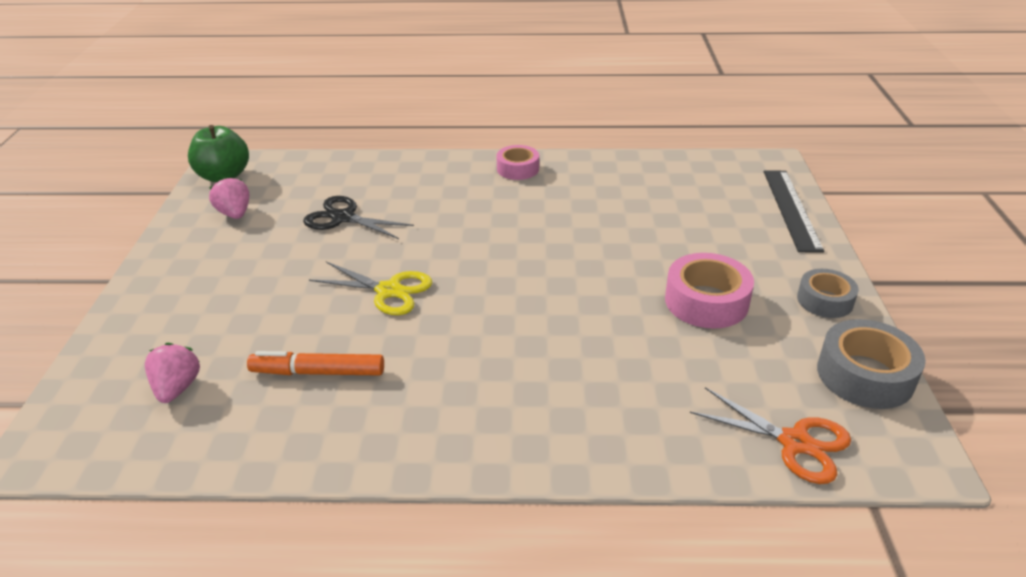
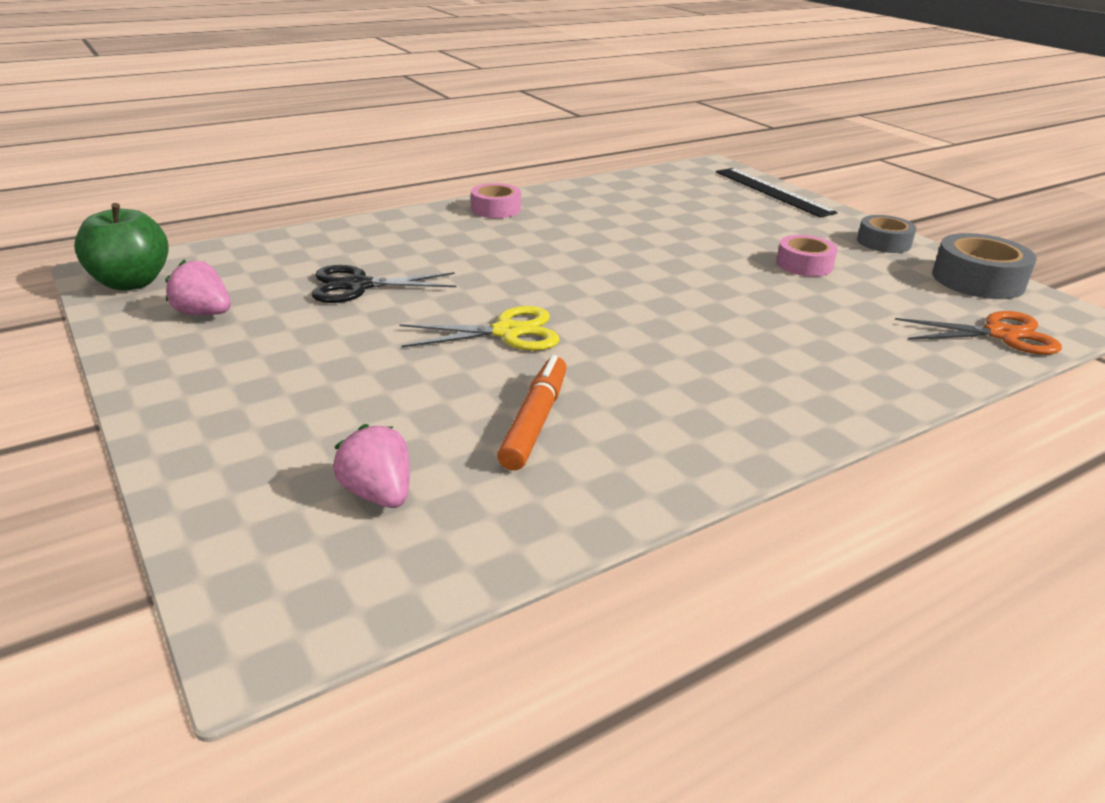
camera: 35 degrees left, 5 degrees down
(318, 372) = (534, 421): orange marker -> orange marker turned 135 degrees clockwise
(706, 301) = (804, 264): pink tape -> pink tape, size x0.65

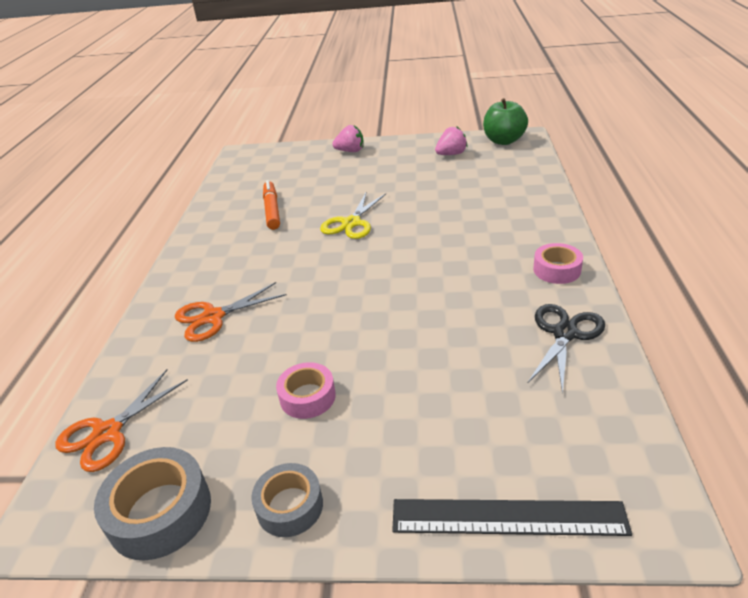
camera: 130 degrees right, 5 degrees up
(358, 286) = (450, 193): black scissors -> black scissors (565, 334)
(378, 494) = (273, 173): pink strawberry -> pink strawberry (350, 151)
(534, 421) = (272, 210): orange marker -> orange marker turned 150 degrees counterclockwise
(810, 352) = (213, 317): none -> orange scissors

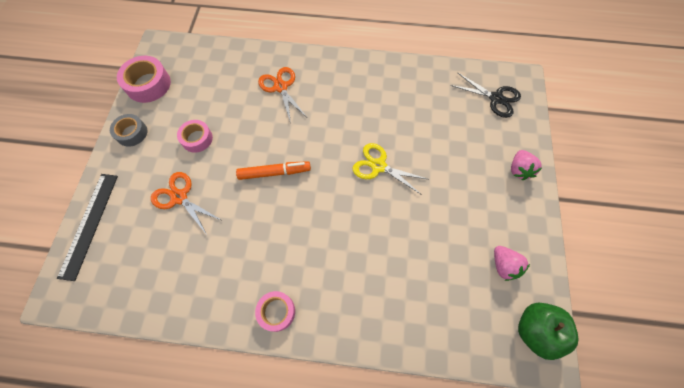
camera: 90 degrees right, 30 degrees up
(107, 433) = (202, 55): orange scissors -> orange scissors (179, 197)
(160, 512) = (148, 84): grey tape -> pink tape
(272, 210) = (409, 110): orange marker -> orange marker (274, 172)
(565, 334) = (203, 293): black scissors -> black scissors (495, 98)

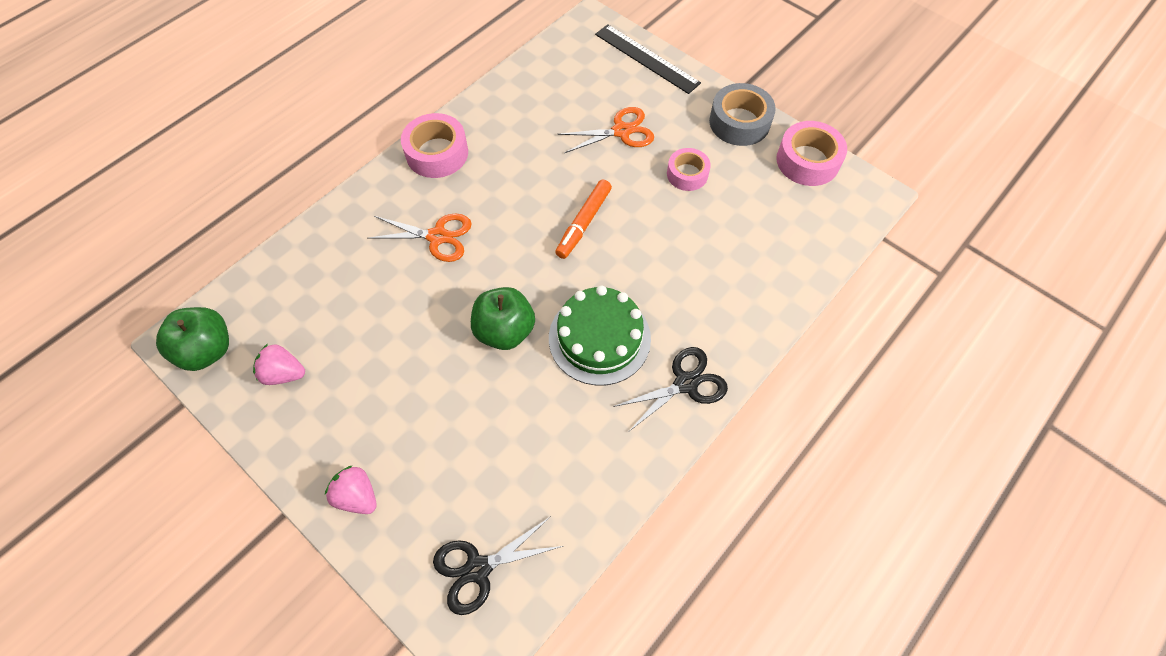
camera: 125 degrees right, 5 degrees down
(132, 133) = (739, 122): grey tape -> grey tape, size x1.53
(276, 312) = (437, 153): pink tape -> pink tape, size x1.53
(281, 87) = (707, 293): orange scissors -> orange scissors (437, 237)
(341, 70) = (686, 383): none -> black scissors
(346, 119) = (599, 338): none -> green cake
(378, 166) = (505, 331): yellow scissors -> green apple

